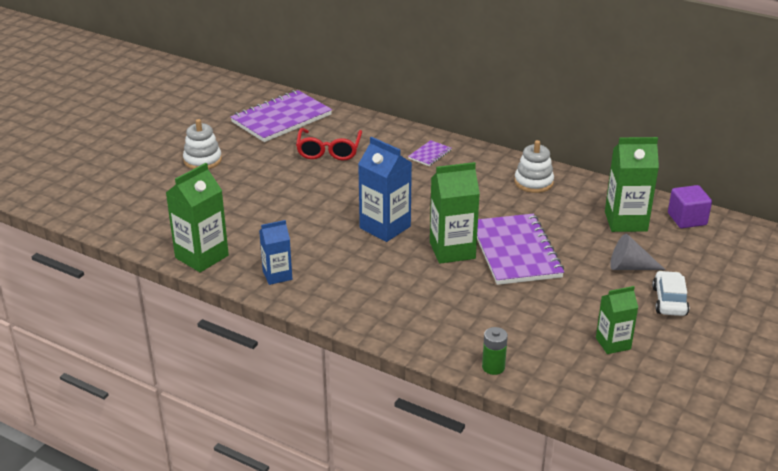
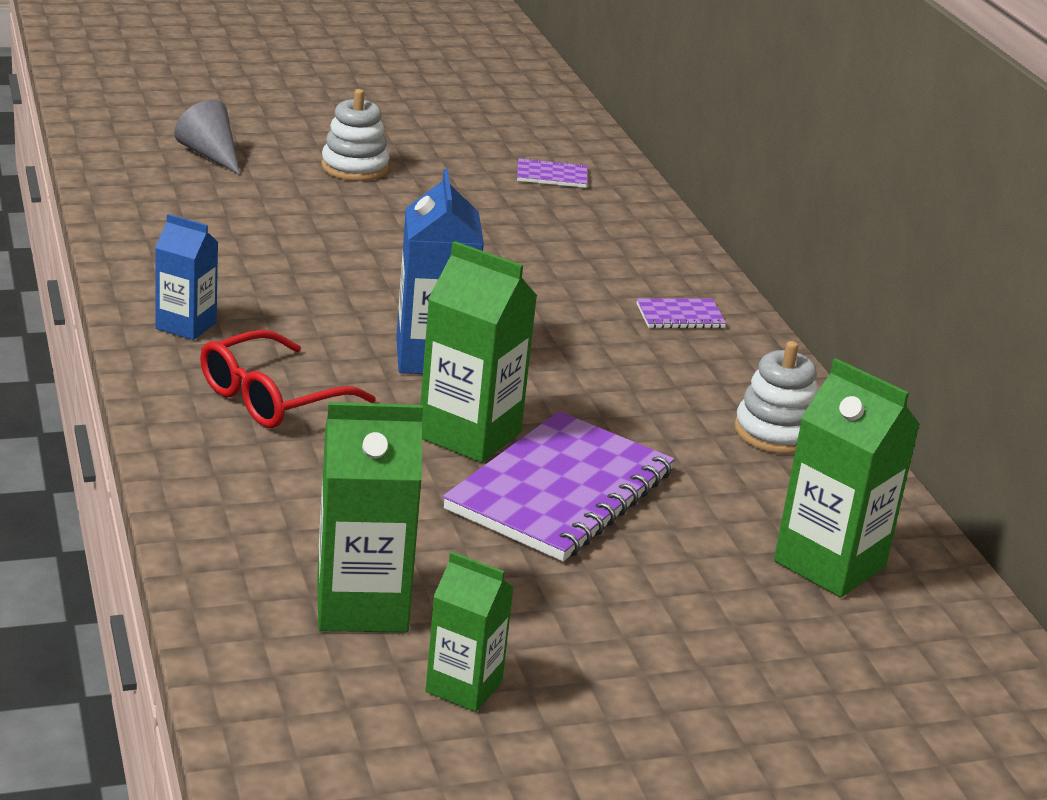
camera: 40 degrees right, 5 degrees down
(201, 256) = (143, 257): green carton -> green carton (362, 605)
(281, 118) = (551, 176): purple notebook -> purple notebook, size x0.44
(328, 151) = (539, 239): red glasses -> red glasses (270, 398)
(493, 367) = (231, 591): green battery -> none
(630, 267) = (706, 620): grey cone -> grey cone (210, 155)
(669, 301) = (676, 701): white car -> none
(687, 219) = (953, 626): purple cube -> none

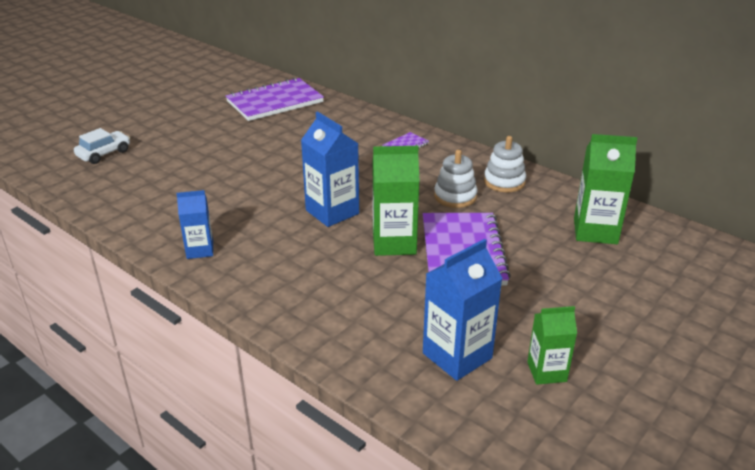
camera: 30 degrees left, 5 degrees up
(210, 155) = (104, 154): grey cone -> white car
(270, 398) = (286, 269): red glasses -> none
(355, 167) = (183, 132): white stacking toy -> white stacking toy (455, 196)
(362, 605) = (457, 356): green carton -> blue carton
(551, 176) = (275, 102): purple notebook -> purple notebook, size x2.27

